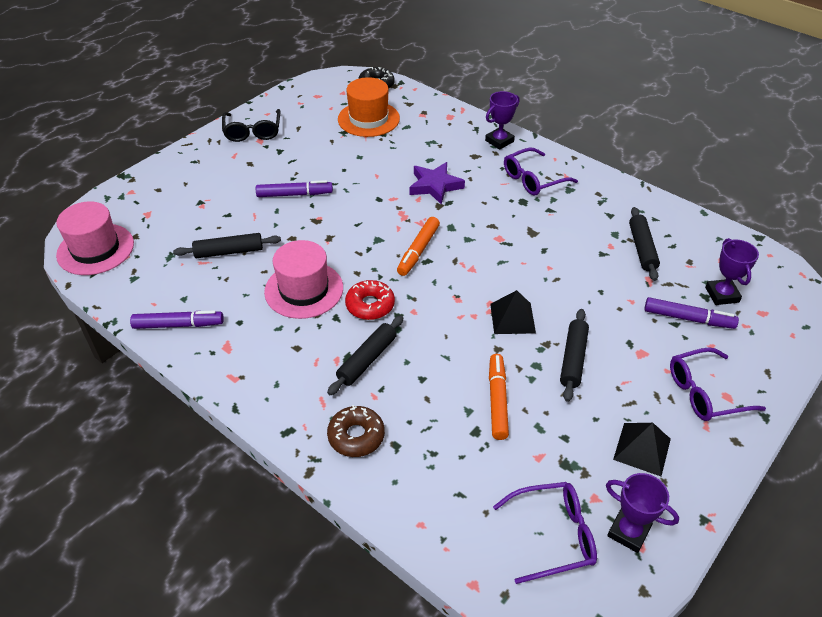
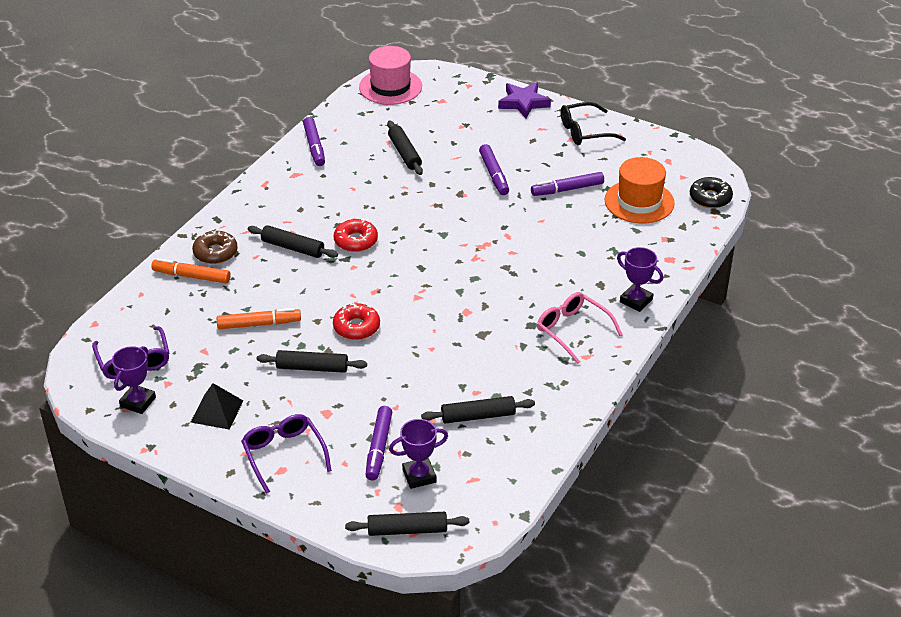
camera: 80 degrees right, 5 degrees down
(304, 290) = (367, 201): pink hat -> none
(336, 154) = (567, 189): none -> purple marker
(418, 250) = (434, 261): orange marker -> orange marker (192, 276)
(435, 186) = (537, 261): purple star -> purple star (523, 103)
(512, 318) = (356, 327): black pyramid -> red donut
(533, 179) = (572, 330): purple glasses -> pink glasses
(790, 310) = (407, 530): none -> black rolling pin

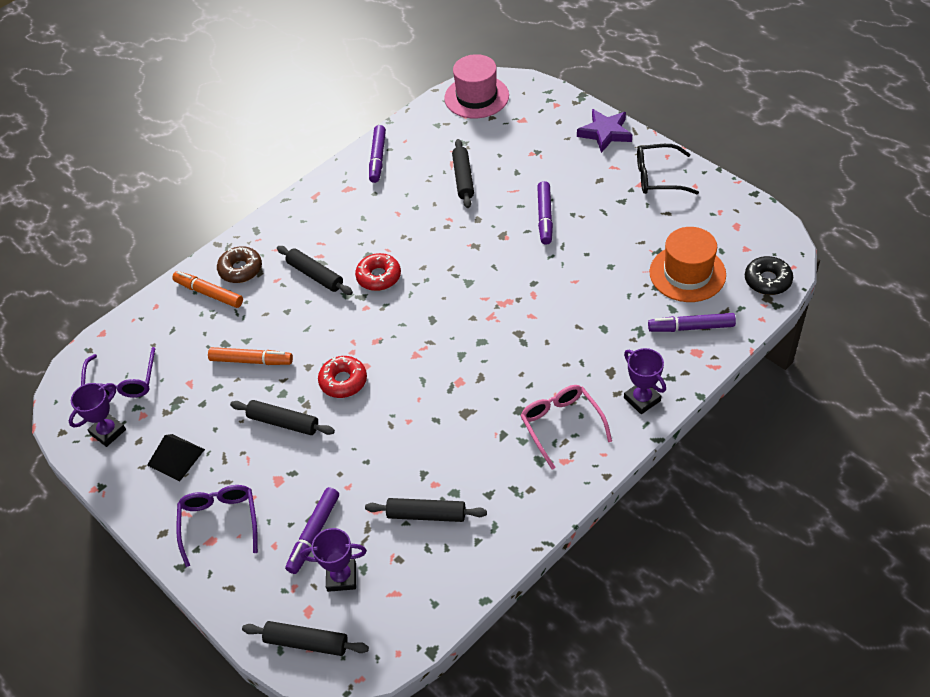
camera: 20 degrees right, 10 degrees up
(567, 189) = (615, 246): purple marker -> purple marker (691, 327)

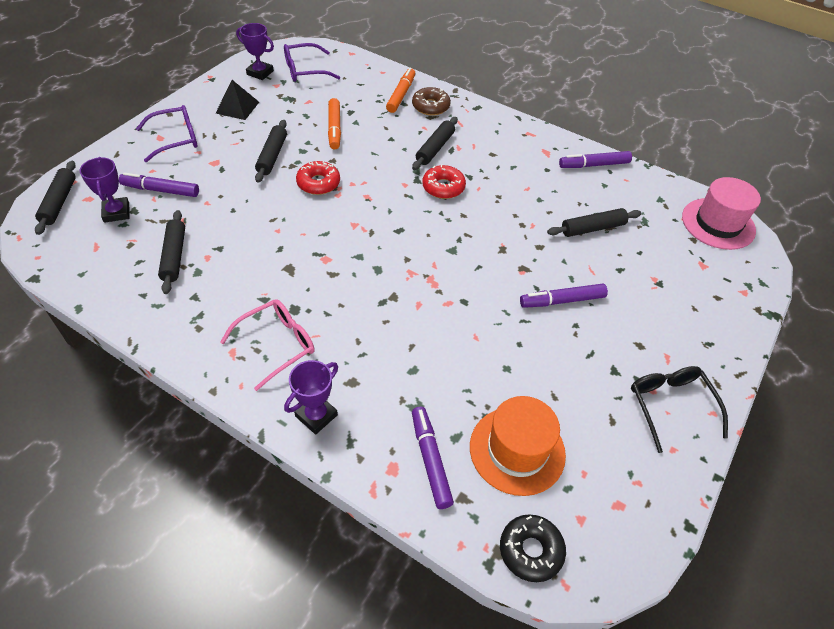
camera: 70 degrees right, 0 degrees up
(605, 133) = (721, 344): purple star -> none

